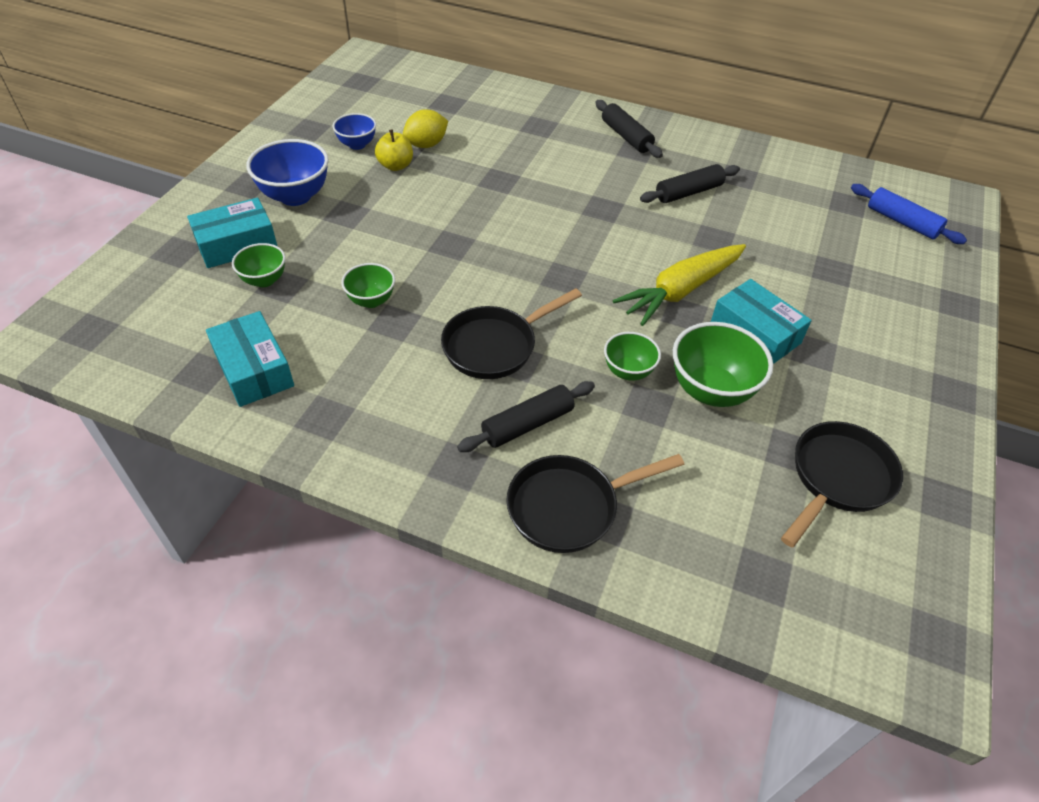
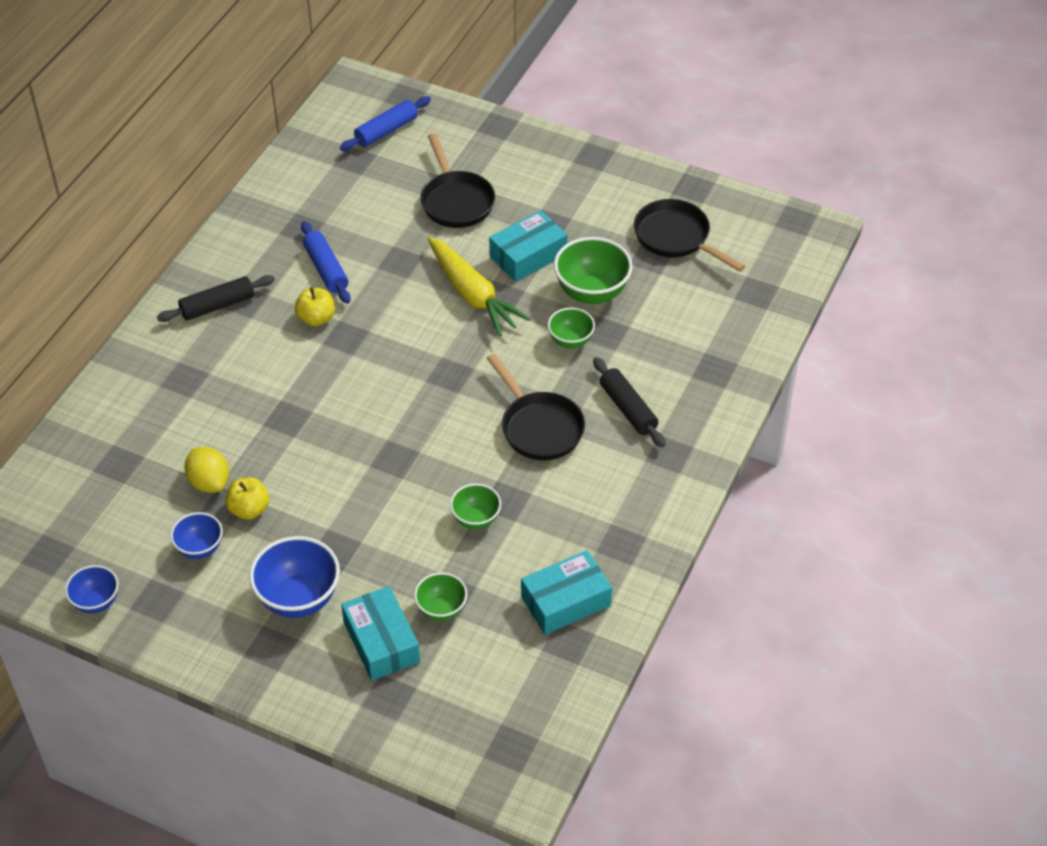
camera: 85 degrees left, 0 degrees up
(312, 103) = (96, 602): none -> blue bowl
(569, 507) = (706, 388): black pan -> black pan (456, 201)
(623, 190) = (316, 318): none -> yellow apple
(688, 192) = (326, 269): black rolling pin -> blue rolling pin

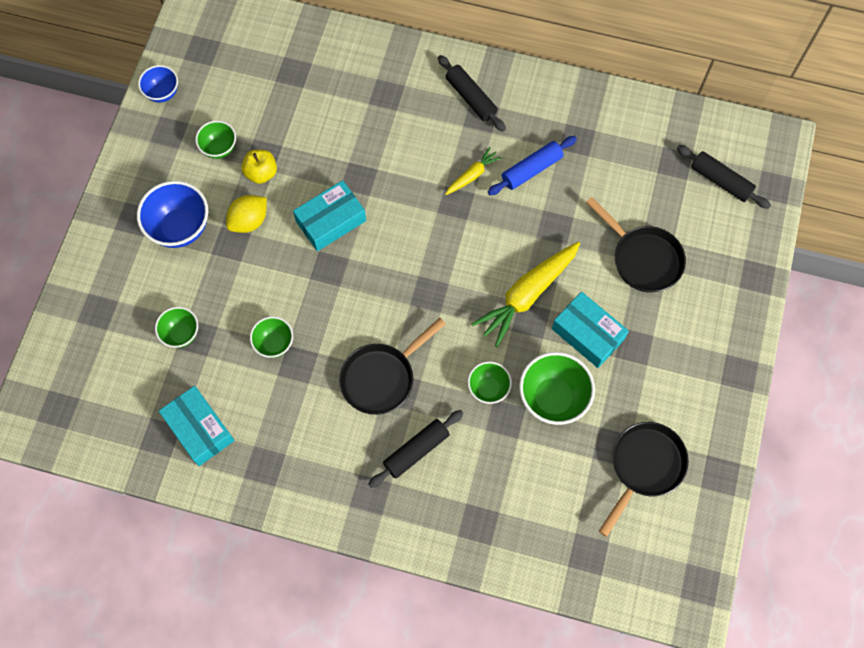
camera: 80 degrees right, 20 degrees up
(200, 548) = (219, 148): blue bowl -> green bowl
(209, 482) = (284, 138): yellow lemon -> yellow lemon (249, 221)
(316, 318) = (472, 175): yellow apple -> yellow carrot
(381, 642) = (146, 296): turquoise box -> turquoise box (331, 221)
(386, 131) = (720, 181): blue rolling pin -> black rolling pin
(456, 201) = (643, 259): black pan -> black pan turned 105 degrees counterclockwise

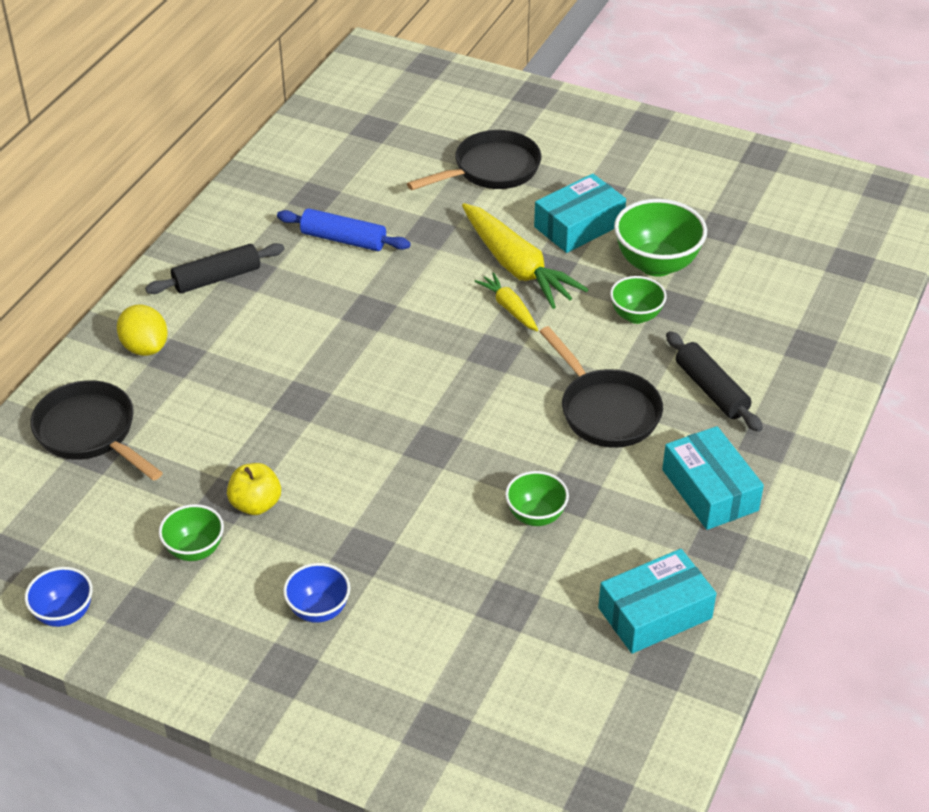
camera: 80 degrees left, 25 degrees down
(180, 228) = (319, 610): blue bowl -> blue bowl, size x0.59
(181, 334) = (499, 623): green bowl -> none
(249, 221) = (332, 525): yellow lemon -> yellow lemon (145, 347)
(331, 221) = (359, 436): turquoise box -> turquoise box (710, 490)
(472, 175) = (333, 291): yellow carrot -> yellow carrot (509, 308)
(531, 169) = (343, 240): blue rolling pin -> blue rolling pin turned 45 degrees counterclockwise
(644, 466) = (749, 207): black pan -> black pan (90, 432)
(720, 181) = (408, 99): black rolling pin -> none

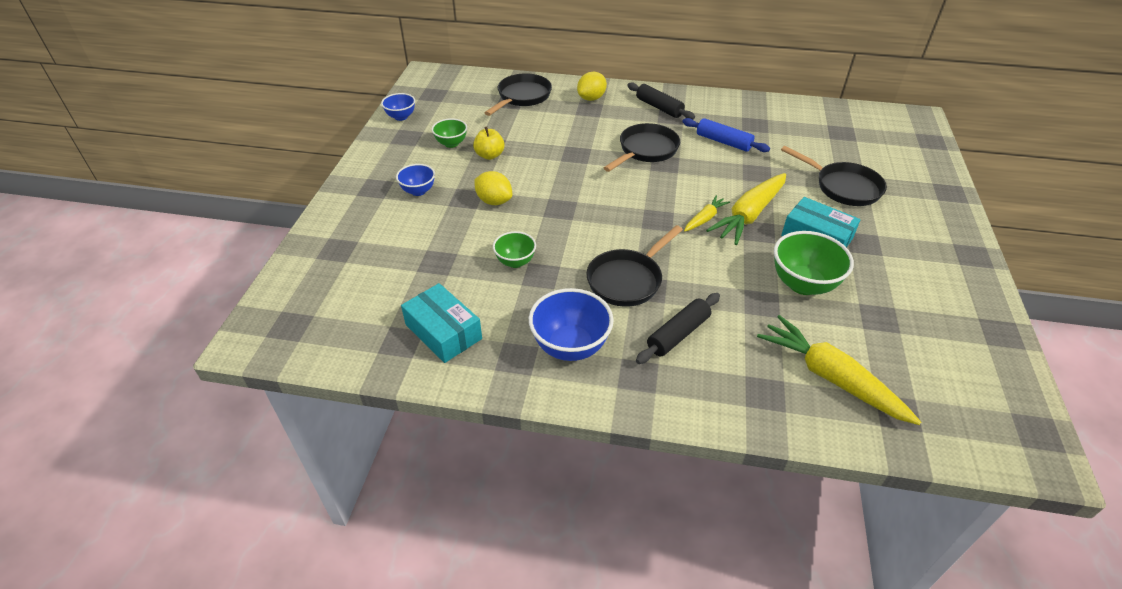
camera: 75 degrees right, 0 degrees up
(327, 322) = (646, 150): none -> black pan
(343, 240) = (723, 142): blue rolling pin -> blue rolling pin turned 60 degrees counterclockwise
(385, 517) = (494, 201): none -> yellow lemon
(636, 316) = (736, 281): green bowl -> none
(710, 490) = (570, 346): turquoise box -> blue bowl
(799, 293) = (830, 377): none -> yellow carrot

